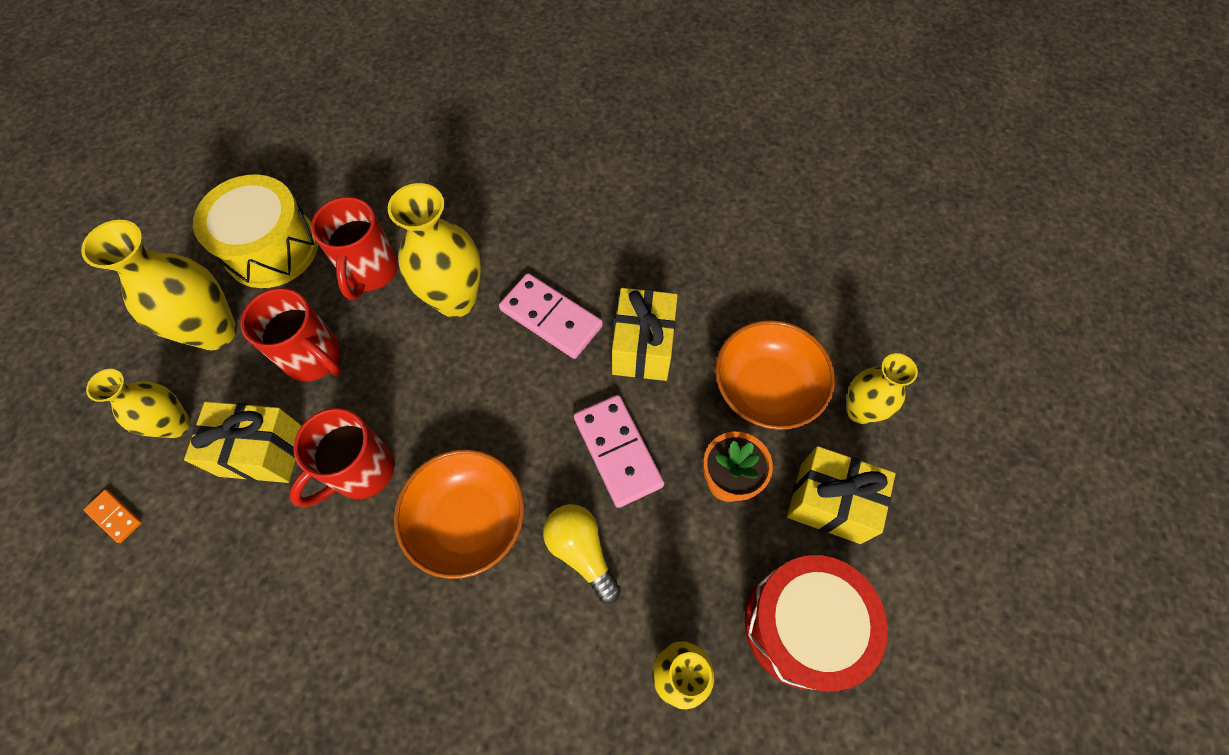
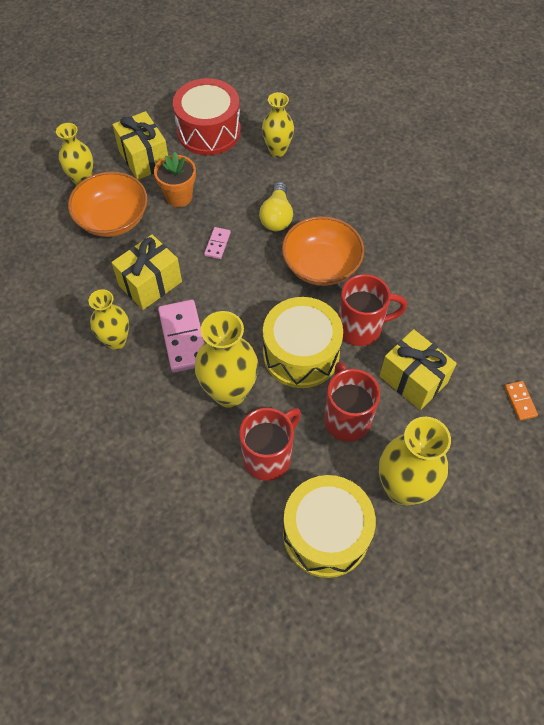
camera: 140 degrees left, 5 degrees down
(176, 425) = (459, 435): yellow vase -> yellow vase (116, 341)
(411, 390) = (301, 354): none -> yellow drum
(618, 451) = (217, 244): pink domino -> pink domino, size x0.50

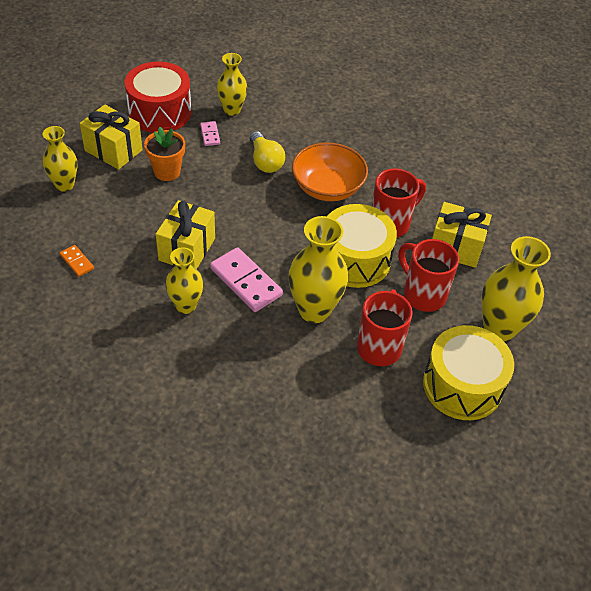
camera: 30 degrees left, 10 degrees down
(113, 219) = (116, 208): orange bowl -> none
(217, 244) = (227, 199): pink domino -> pink domino (210, 135)
(520, 401) = (543, 234): orange domino -> orange domino (77, 262)

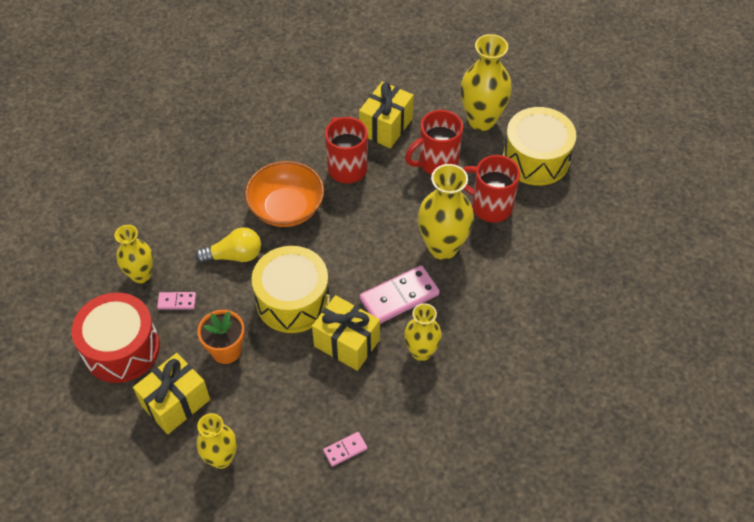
camera: 75 degrees left, 5 degrees up
(77, 262) = (345, 450): orange domino -> pink domino
(355, 259) = (386, 204): yellow drum -> yellow drum (293, 301)

